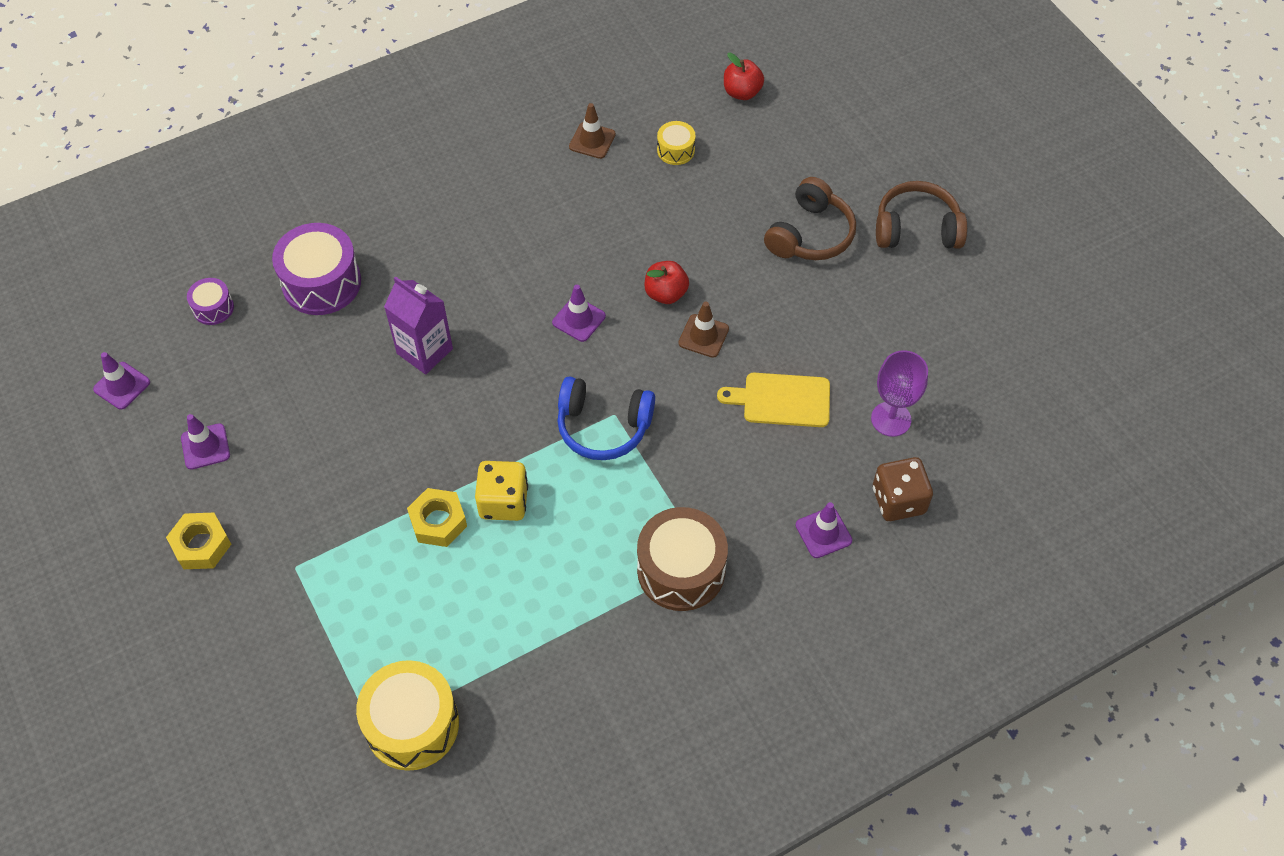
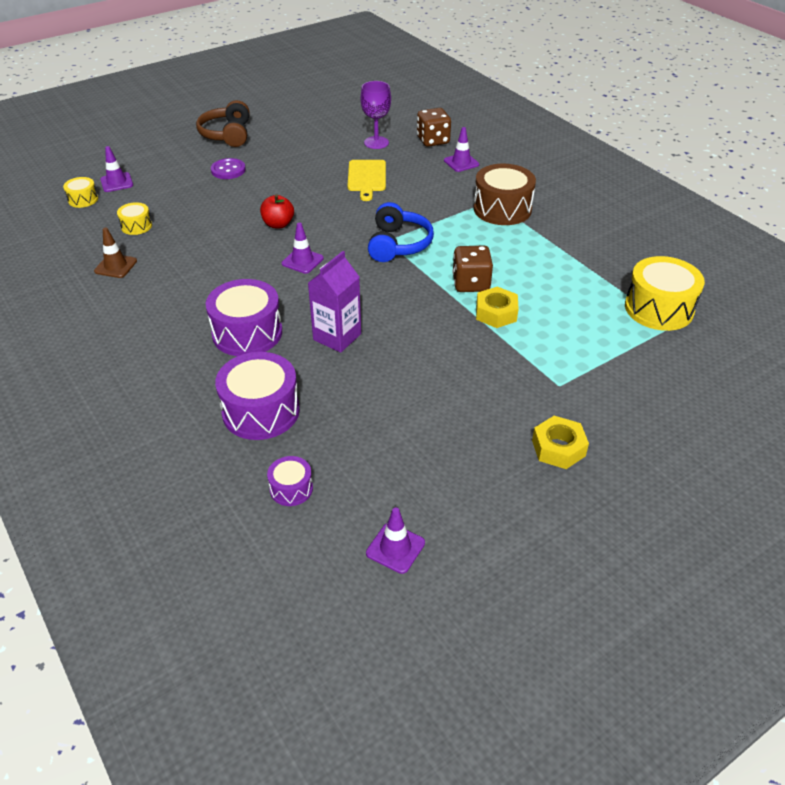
camera: 95 degrees left, 15 degrees down
(205, 446) = (456, 464): purple traffic cone -> purple traffic cone (116, 182)
(447, 267) = (247, 333): none -> purple drum
(503, 502) = (471, 283): yellow dice -> brown dice
(703, 336) = (316, 207): brown traffic cone -> none
(742, 92) = (83, 199): red apple -> yellow drum
(810, 234) = (228, 170): brown headphones -> purple button

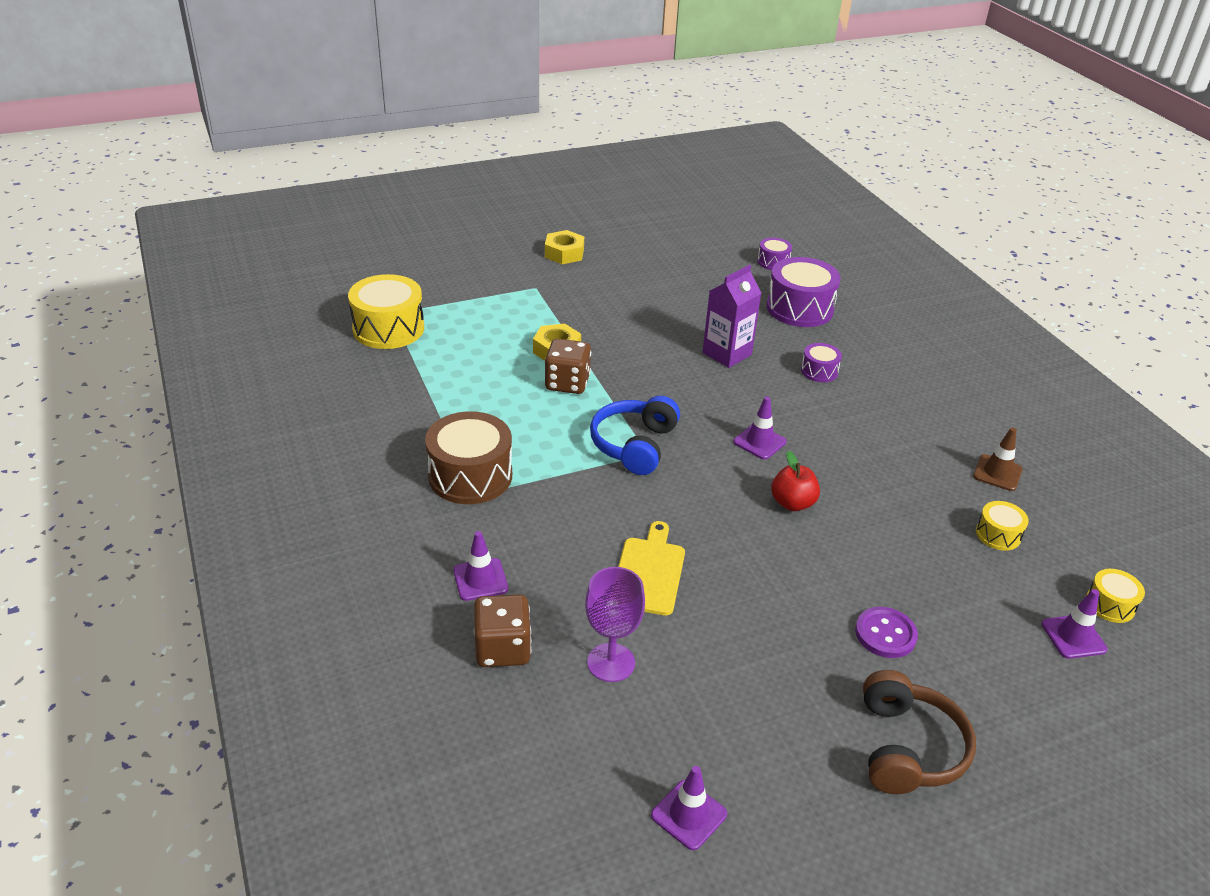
camera: 170 degrees left, 5 degrees down
(247, 333) = (819, 371): purple drum -> purple drum, size x0.51
(395, 548) = (703, 227): purple traffic cone -> purple traffic cone (689, 815)

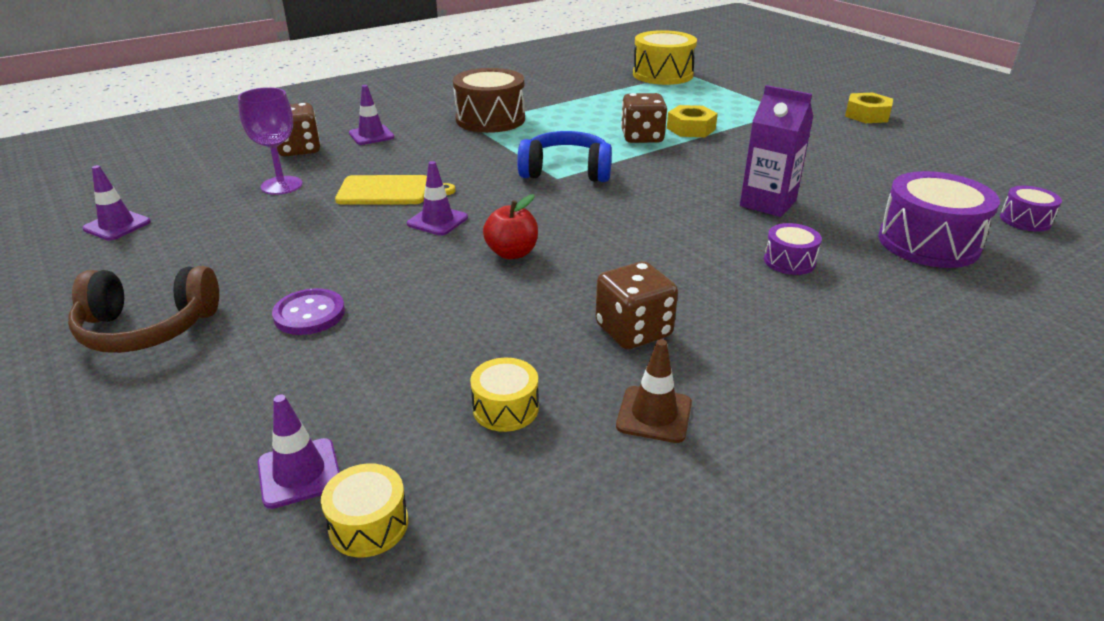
camera: 80 degrees right, 5 degrees down
(759, 442) = (611, 230): purple traffic cone -> purple traffic cone (437, 221)
(908, 462) = (633, 331): none -> brown dice

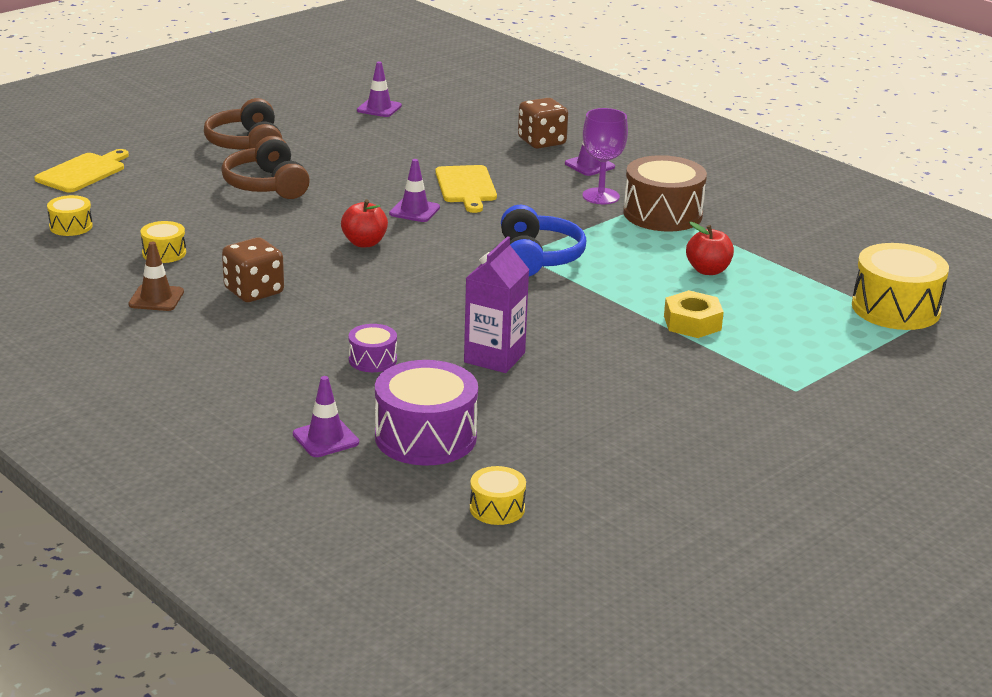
camera: 80 degrees right, 5 degrees down
(122, 518) = (83, 172): none -> yellow cutting board
(281, 185) = (463, 147): purple goblet -> purple goblet (601, 196)
(299, 473) = (111, 205): purple traffic cone -> purple traffic cone (325, 438)
(309, 314) = (266, 185): purple button -> brown headphones
(600, 115) = (708, 270): none -> red apple
(642, 137) = (649, 294): brown dice -> none
(867, 115) = (814, 449): yellow nut -> none
(1025, 220) = (497, 508): purple drum -> yellow drum

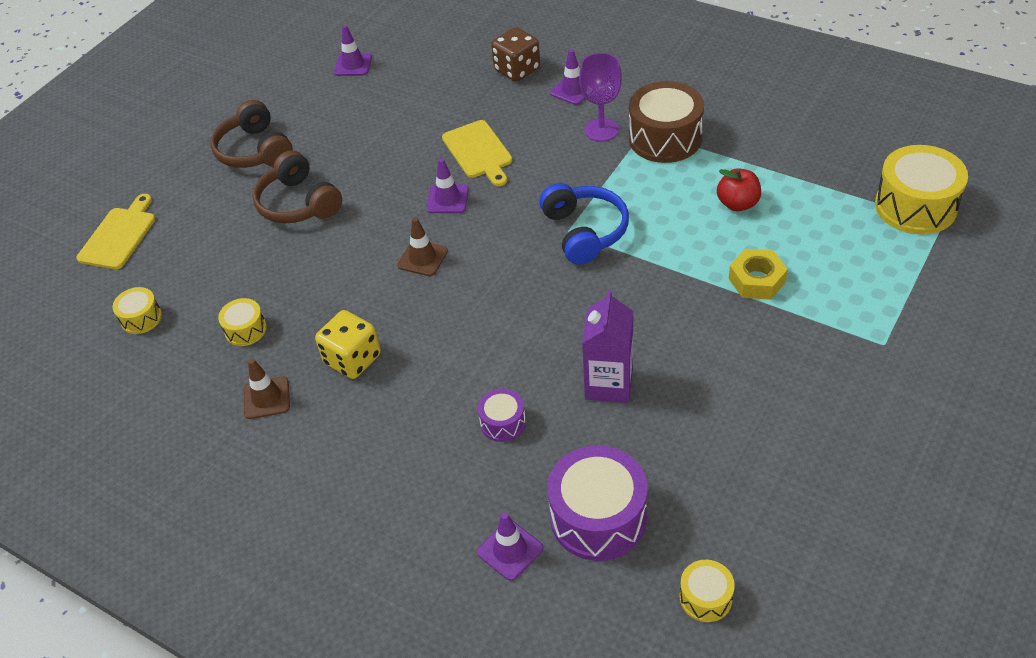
camera: 10 degrees left, 20 degrees up
(254, 291) = (352, 359): brown dice -> yellow dice
(364, 243) = (422, 258): red apple -> brown traffic cone

